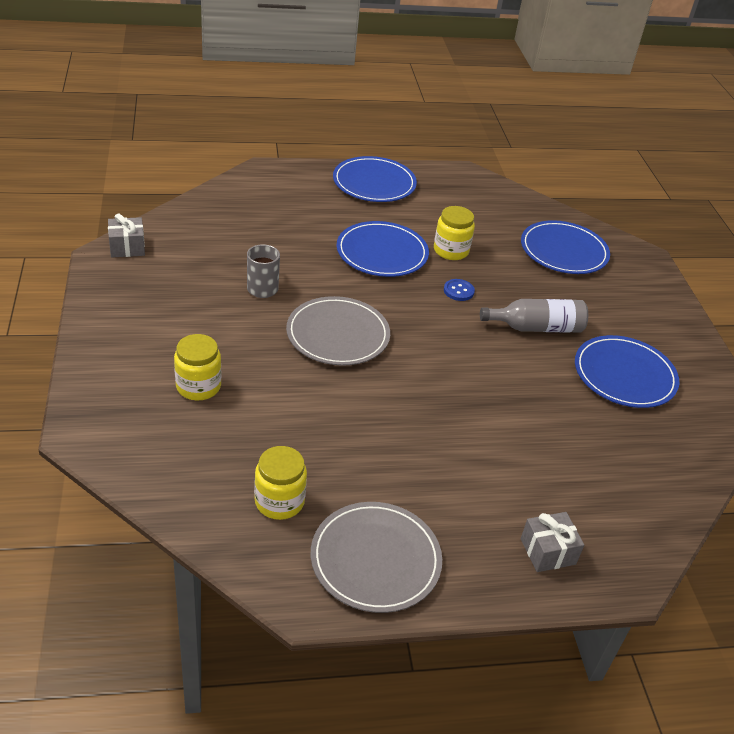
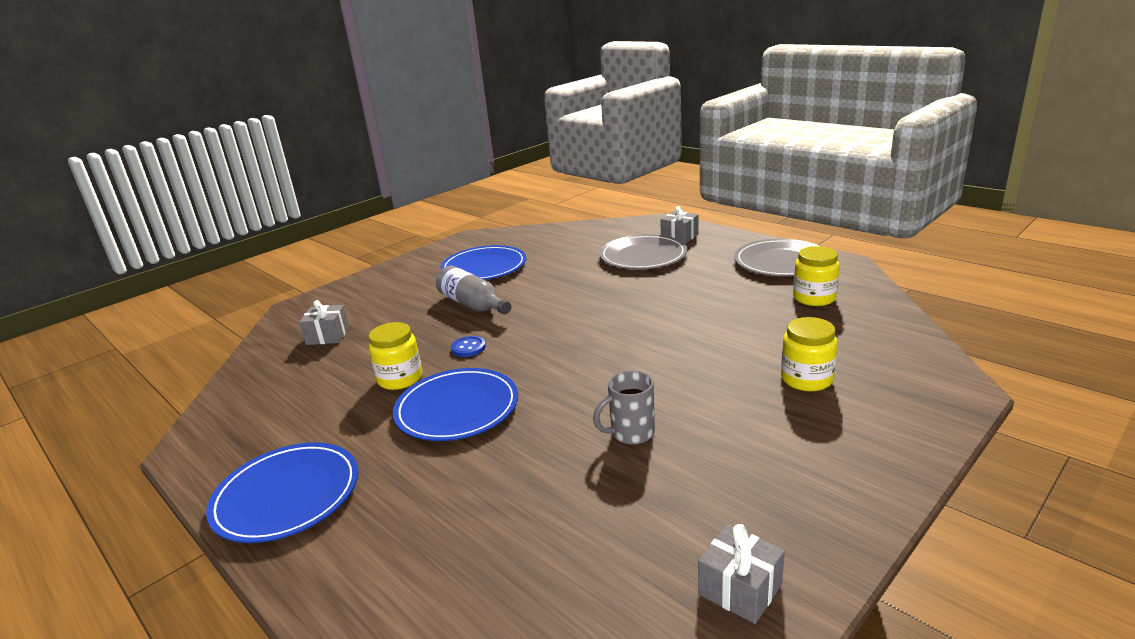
camera: 120 degrees left, 15 degrees down
(338, 334) = (624, 363): grey plate -> grey plate (643, 256)
(564, 251) = (328, 336): blue plate -> grey gift

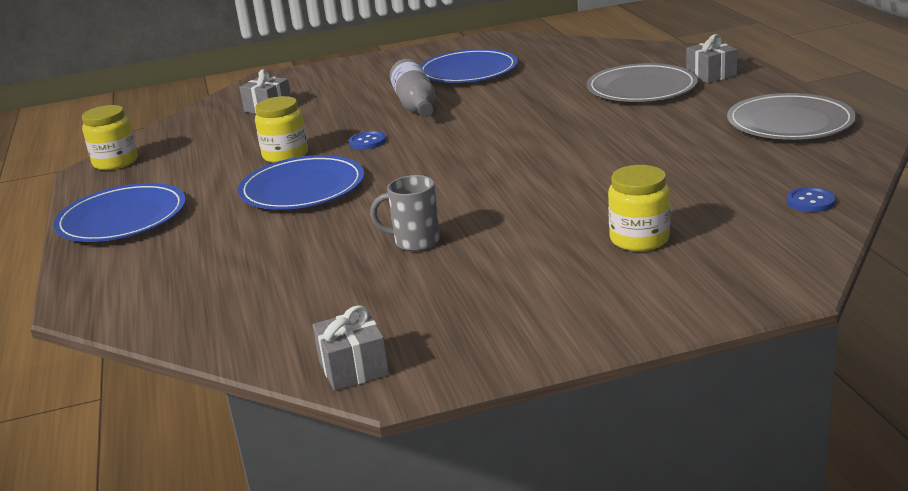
camera: 30 degrees right, 0 degrees up
(814, 298) = (768, 167): yellow jar -> yellow jar (115, 162)
(877, 318) = (810, 202): none -> blue button

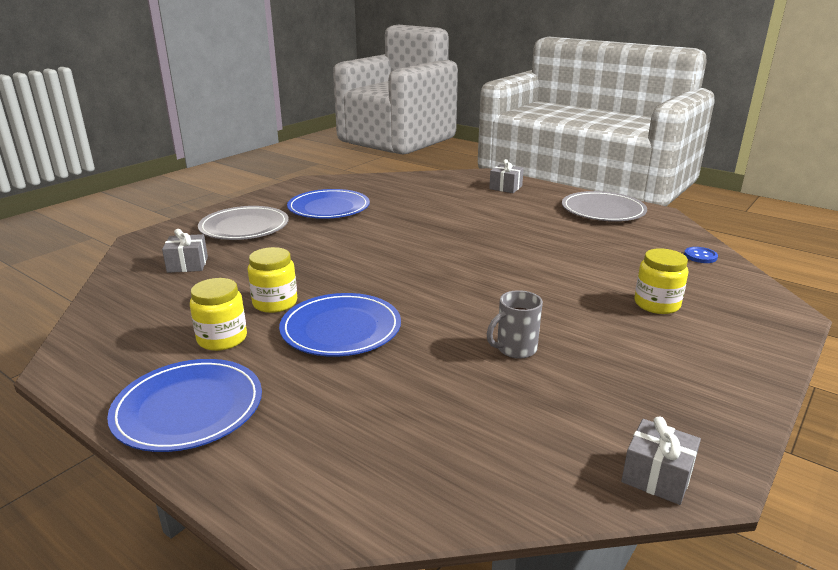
camera: 40 degrees left, 0 degrees up
(115, 162) = (85, 351): yellow jar -> yellow jar (222, 339)
(367, 142) = (335, 276): blue button -> none
(416, 105) = (328, 240): grey bottle -> none
(641, 88) = (477, 202): grey plate -> grey plate (244, 227)

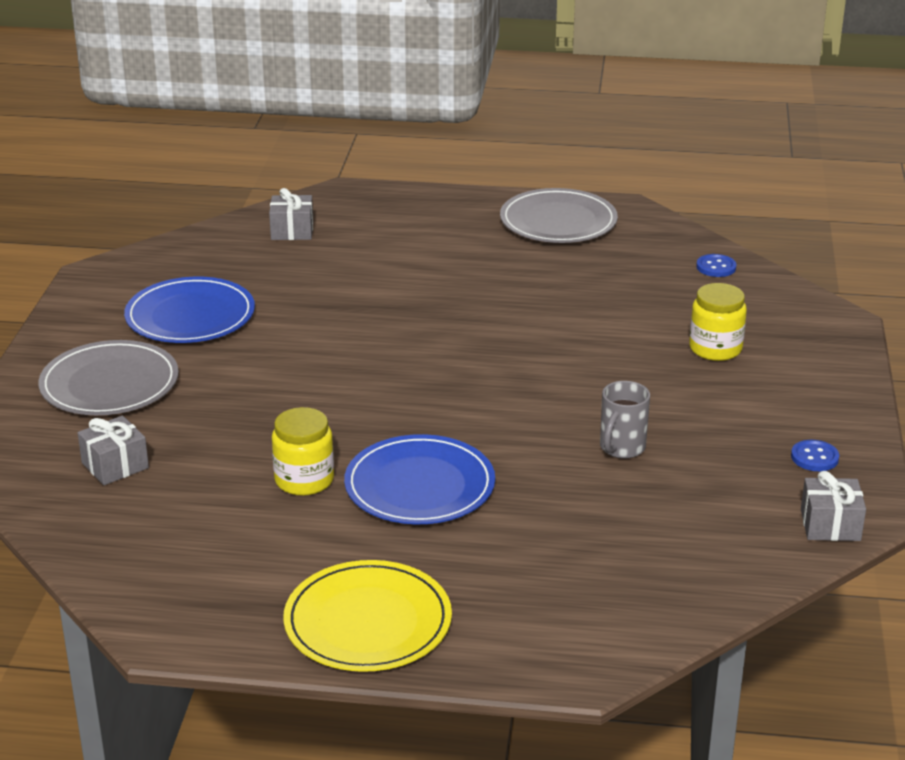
camera: 30 degrees left, 5 degrees up
(188, 408) = (368, 622): blue plate -> yellow plate
(222, 339) = (301, 542): yellow jar -> none
(505, 187) = (400, 211): grey gift -> grey gift (292, 231)
(686, 409) = (814, 457): none -> blue button

